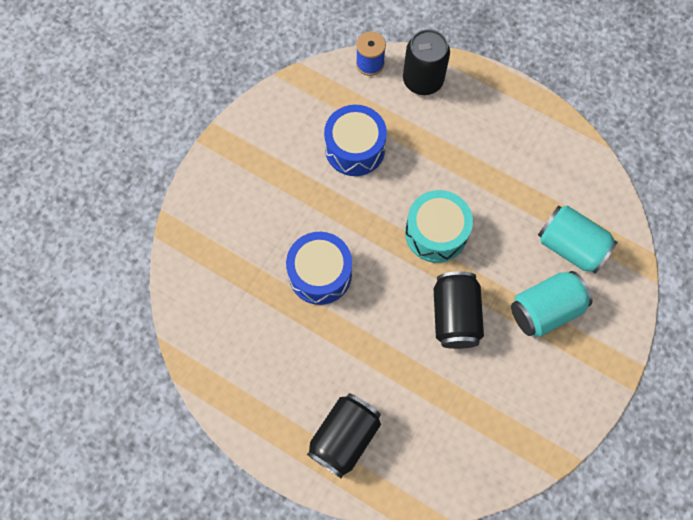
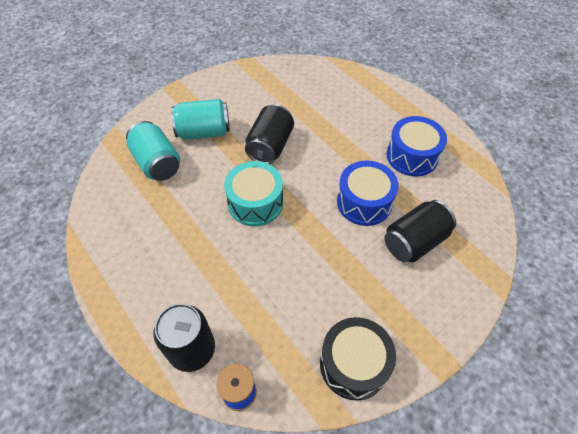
camera: 160 degrees left, 15 degrees down
(286, 112) = (353, 364): none -> black drum
(344, 437) = (377, 105): black can -> black can (414, 241)
(355, 148) = (295, 298): blue drum -> blue drum (412, 156)

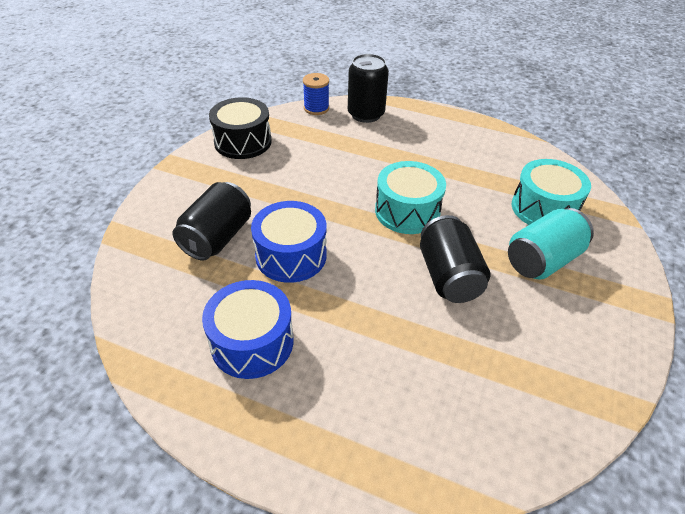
camera: 150 degrees right, 10 degrees down
(157, 163) = (544, 208): turquoise can -> turquoise drum

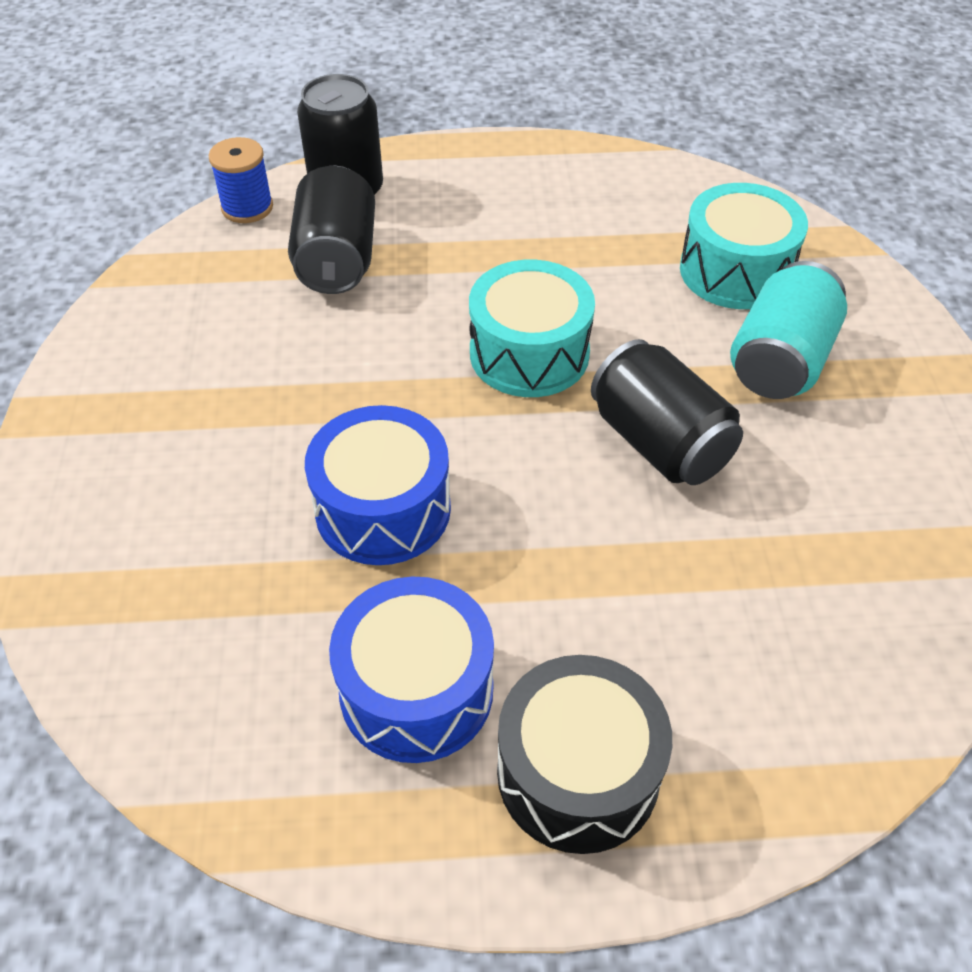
camera: 25 degrees left, 5 degrees up
(217, 237) = (227, 528): black can -> black can (337, 259)
(243, 142) = (148, 322): black drum -> black drum (578, 772)

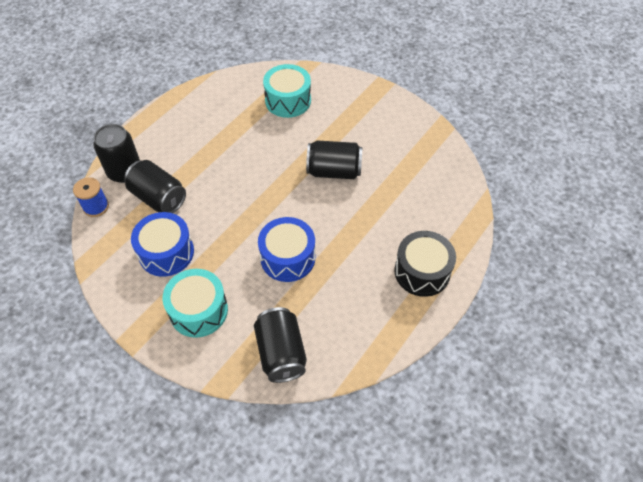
camera: 50 degrees left, 5 degrees up
(156, 645) = (281, 353): none -> black can
(416, 690) = (362, 292): blue drum -> blue drum (166, 252)
(529, 353) = (264, 176): turquoise drum -> turquoise drum (198, 310)
(780, 361) = (334, 120): turquoise can -> none

